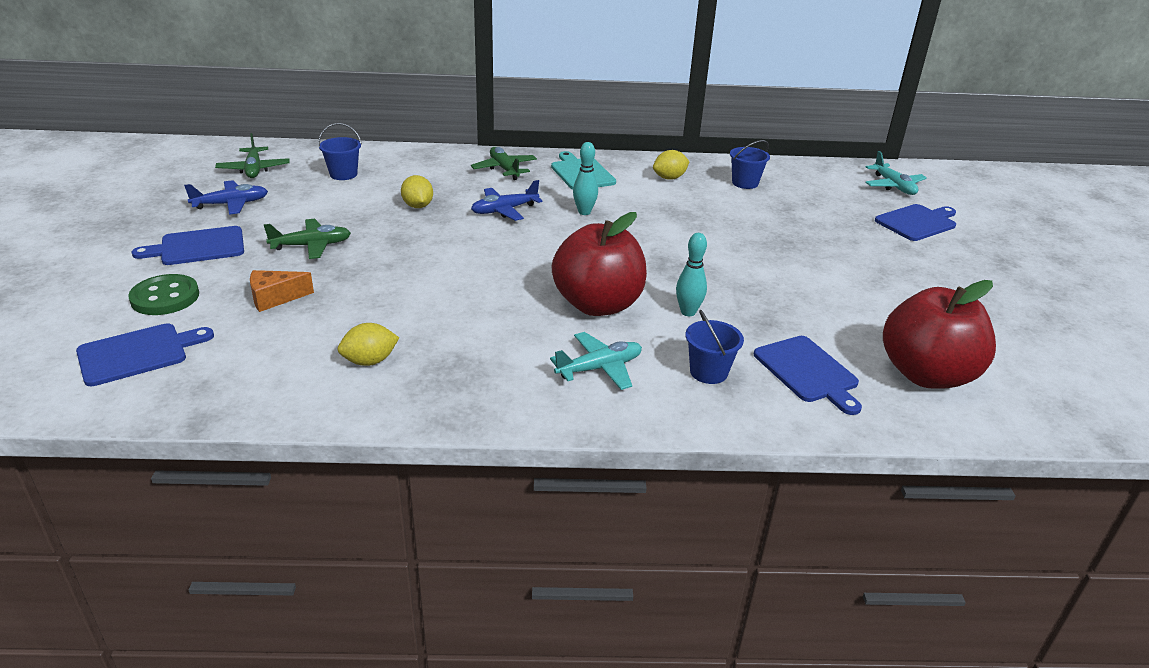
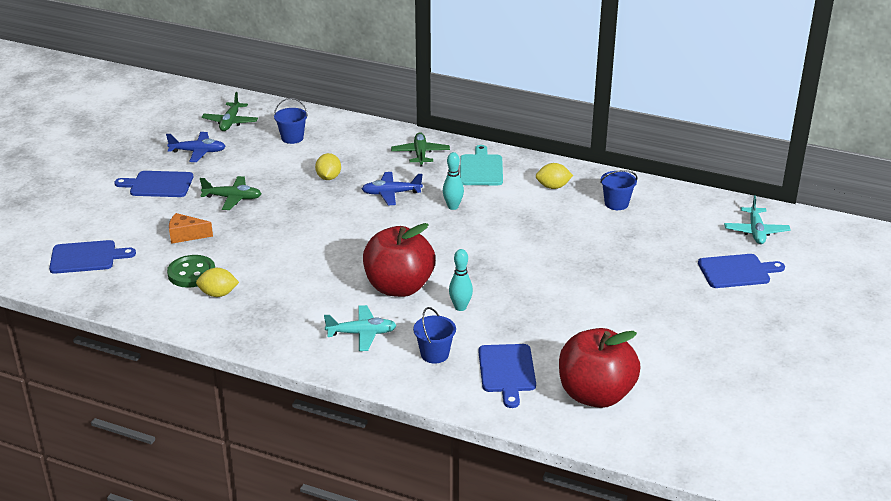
camera: 25 degrees right, 0 degrees up
(165, 297) = (120, 220): green button -> green button (191, 273)

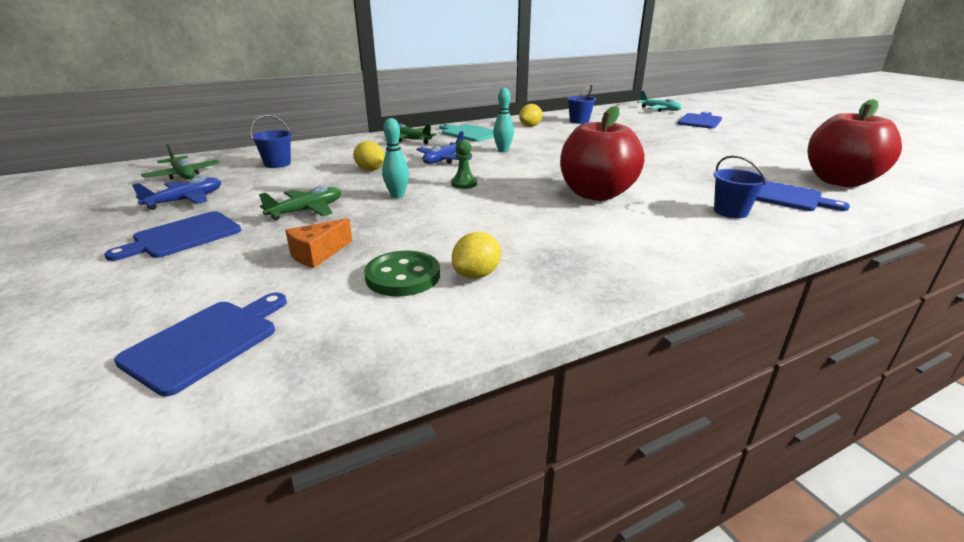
camera: 50 degrees left, 5 degrees down
(349, 227) = (464, 184): none -> green pawn
(361, 334) = (661, 229): turquoise plane -> none
(460, 307) = (659, 184): turquoise bowling pin -> turquoise bowling pin (397, 195)

